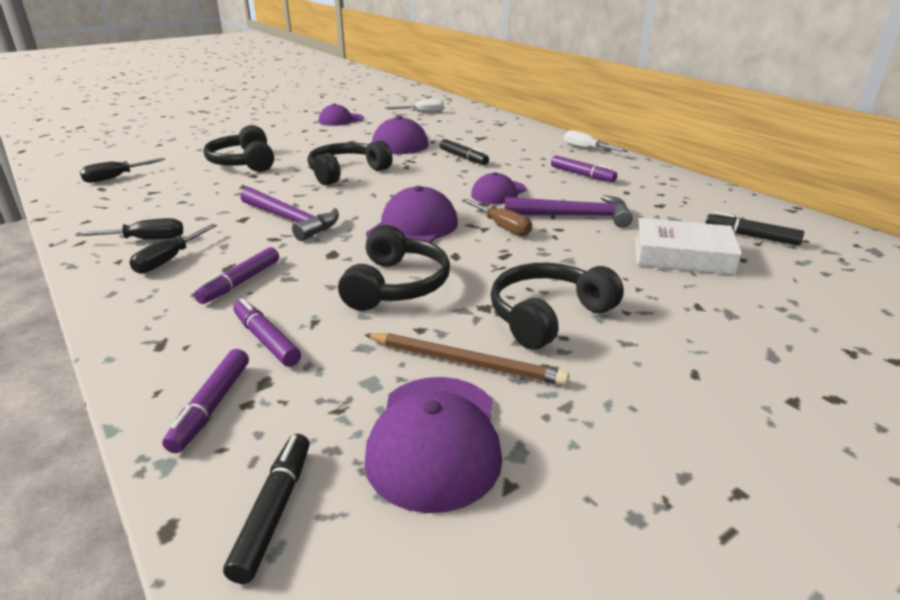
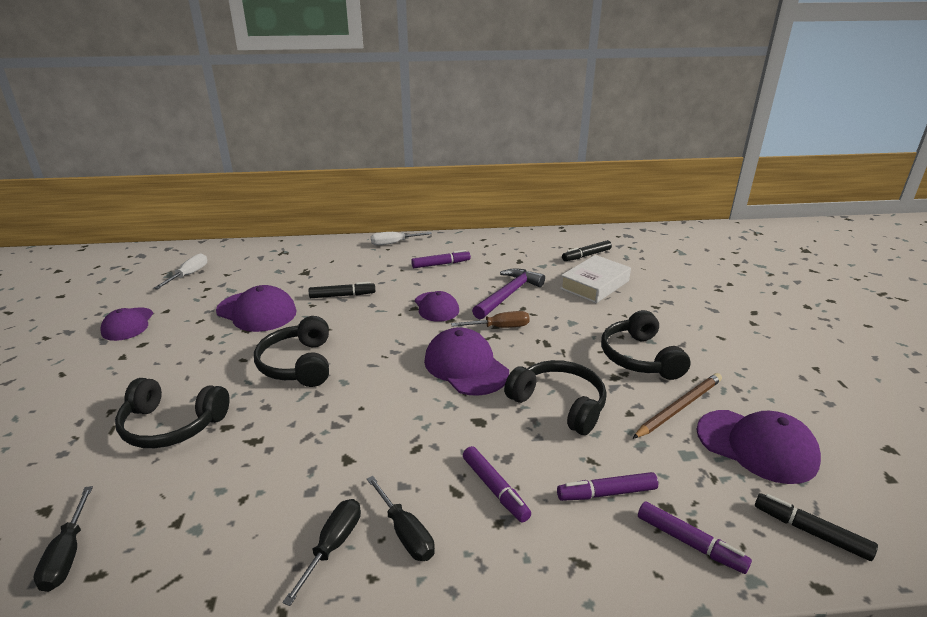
camera: 60 degrees left, 0 degrees up
(291, 220) = (384, 428): purple hammer -> none

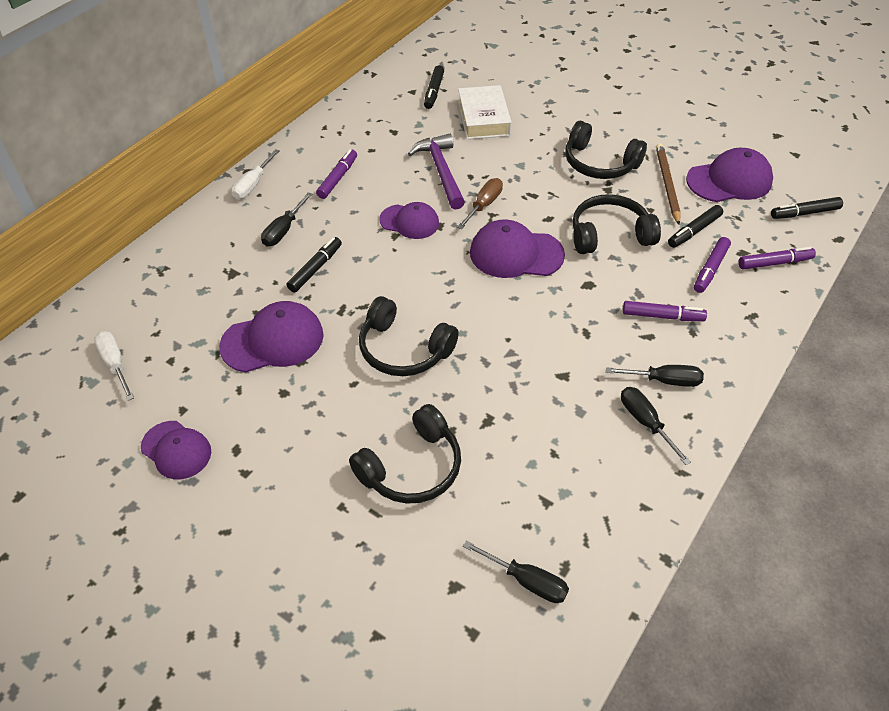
camera: 50 degrees left, 20 degrees up
(365, 270) = (284, 230): none -> black screwdriver
(644, 455) = (694, 231): none -> black marker

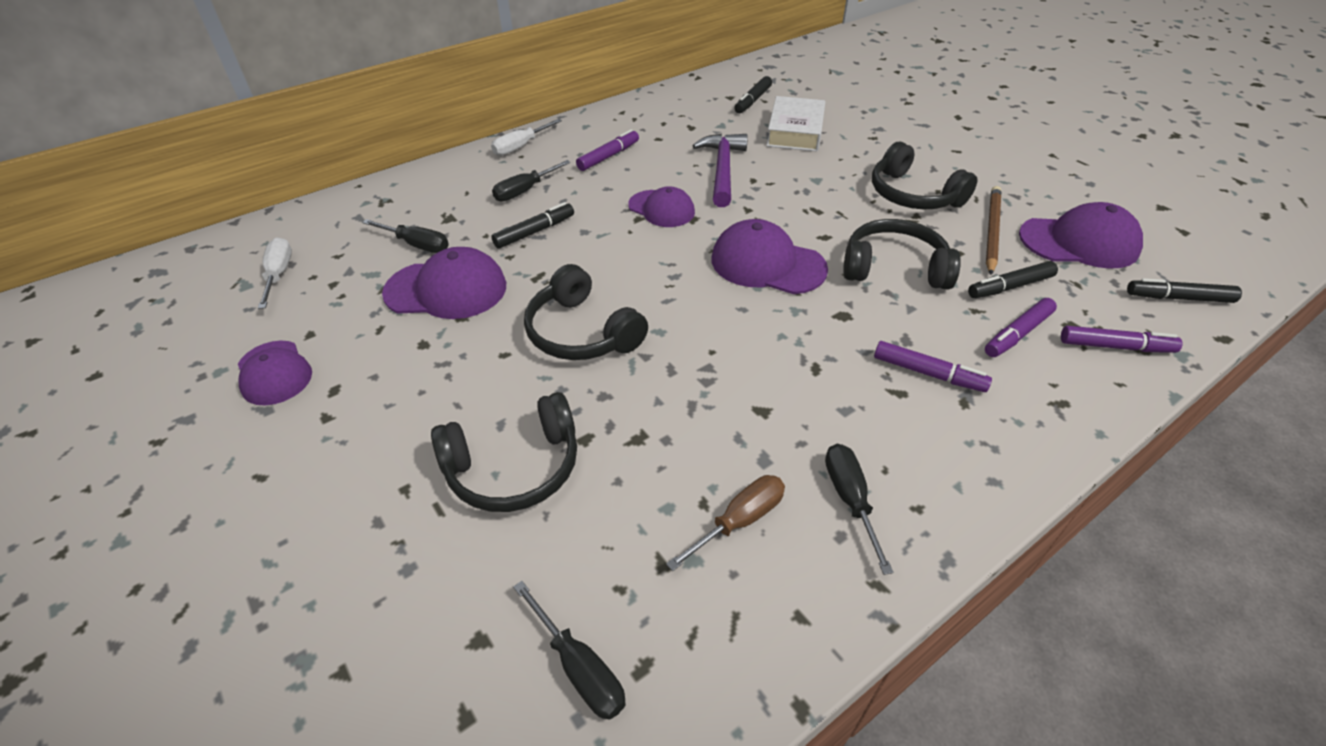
camera: 20 degrees right, 5 degrees down
(484, 205) = (754, 209): brown screwdriver -> brown screwdriver (739, 521)
(664, 380) = (898, 452): black screwdriver -> black screwdriver (416, 245)

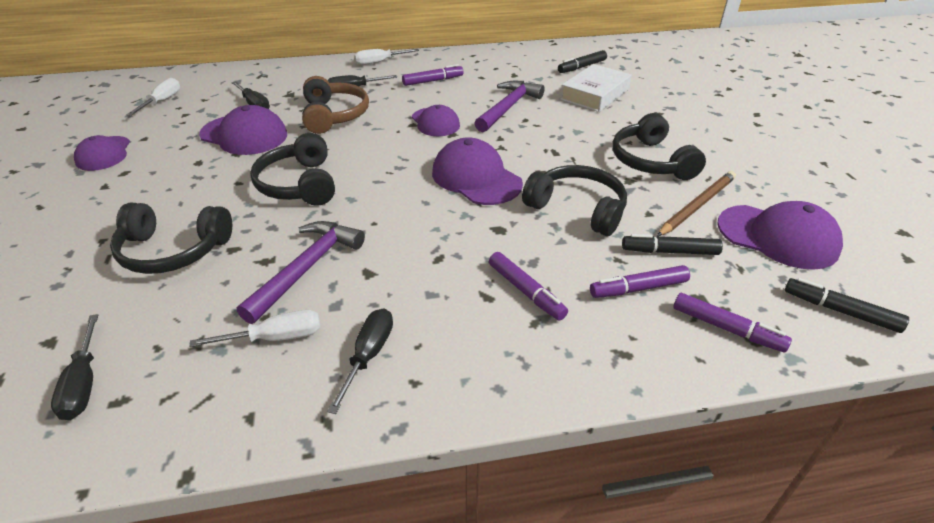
camera: 25 degrees right, 5 degrees down
(534, 232) = (334, 115): black marker -> brown headphones
(693, 430) = (307, 268): none -> purple hammer
(739, 521) = (275, 338): brown screwdriver -> white screwdriver

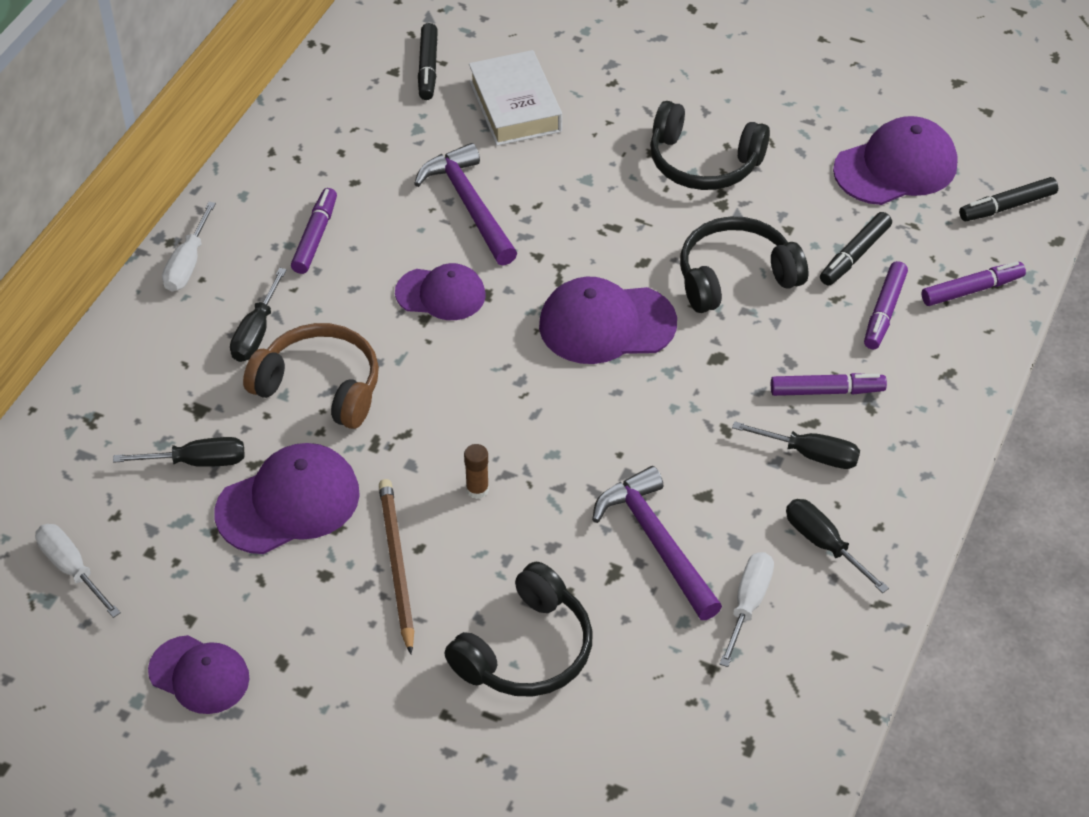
camera: 55 degrees left, 10 degrees up
(84, 383) = (703, 769): black screwdriver -> black screwdriver (809, 454)
(299, 184) = (477, 489): black headphones -> brown glue stick
(697, 206) = (807, 185): brown pencil -> brown pencil (396, 565)

